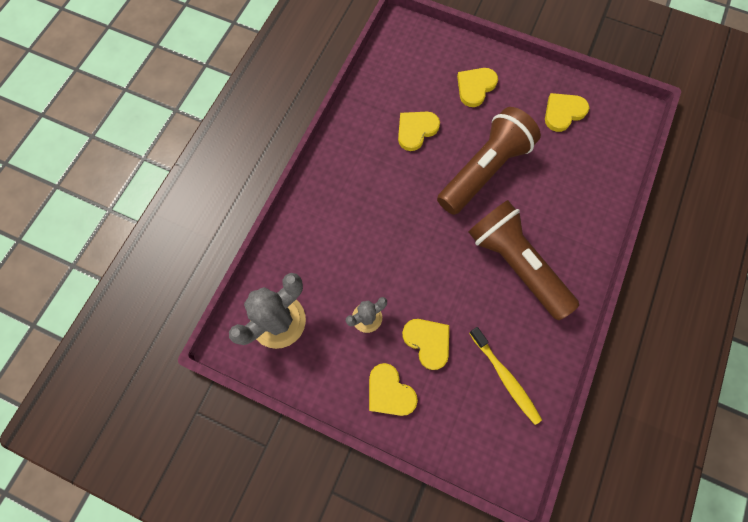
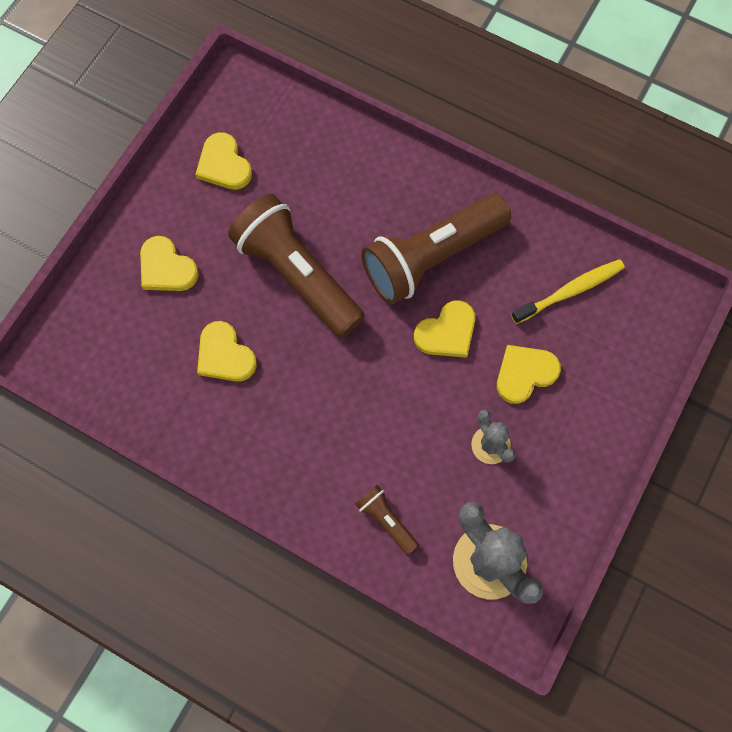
camera: 85 degrees left, 0 degrees up
(305, 246) = (386, 520): none -> brown flashlight
(389, 392) = (584, 425): yellow heart -> yellow heart (447, 332)

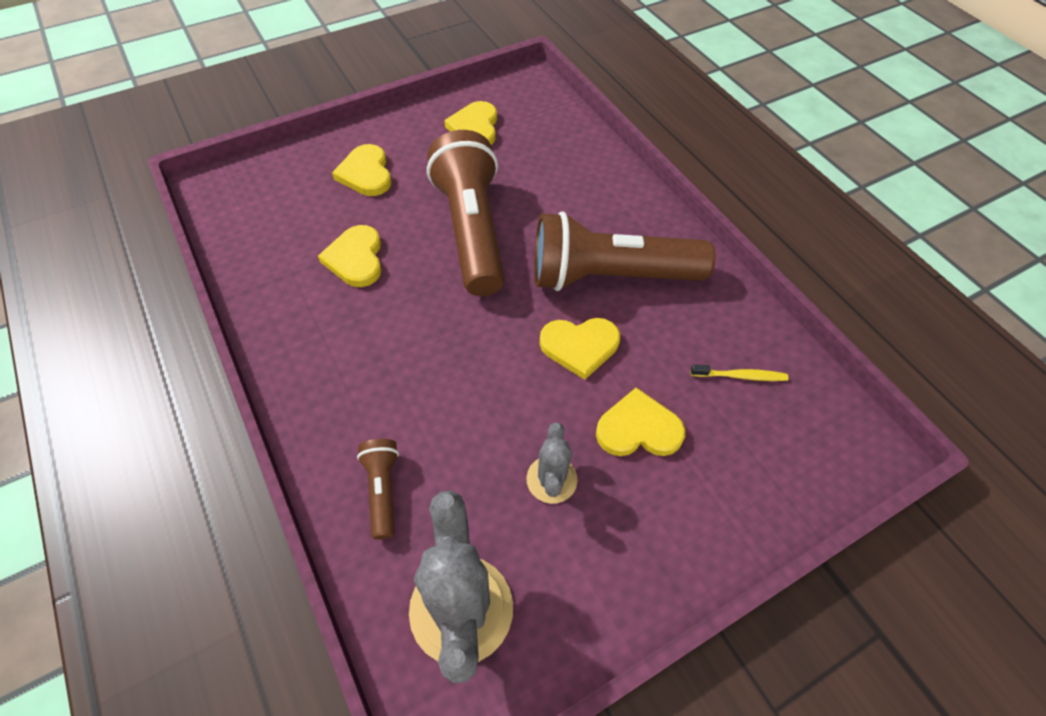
camera: 30 degrees right, 15 degrees down
(570, 291) = (740, 376): yellow toothbrush -> yellow toothbrush, size x0.61

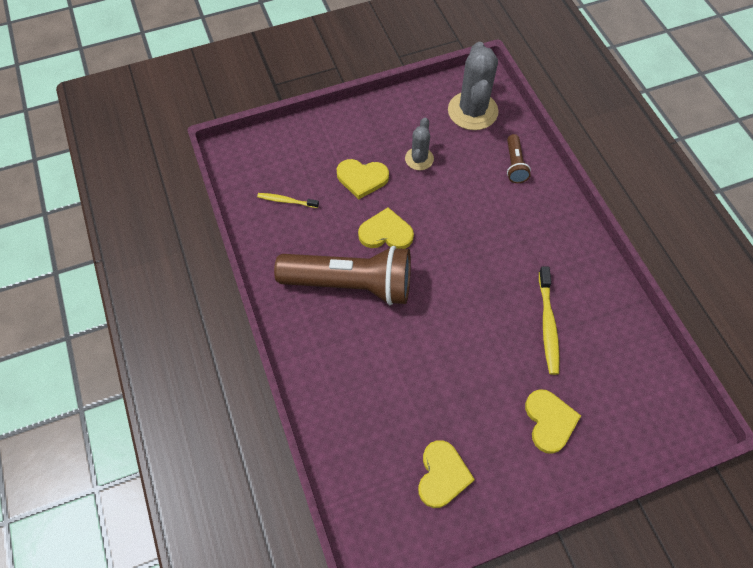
camera: 170 degrees left, 5 degrees up
(356, 258) = (548, 325): yellow heart -> yellow toothbrush
(471, 230) = (454, 341): brown flashlight -> none

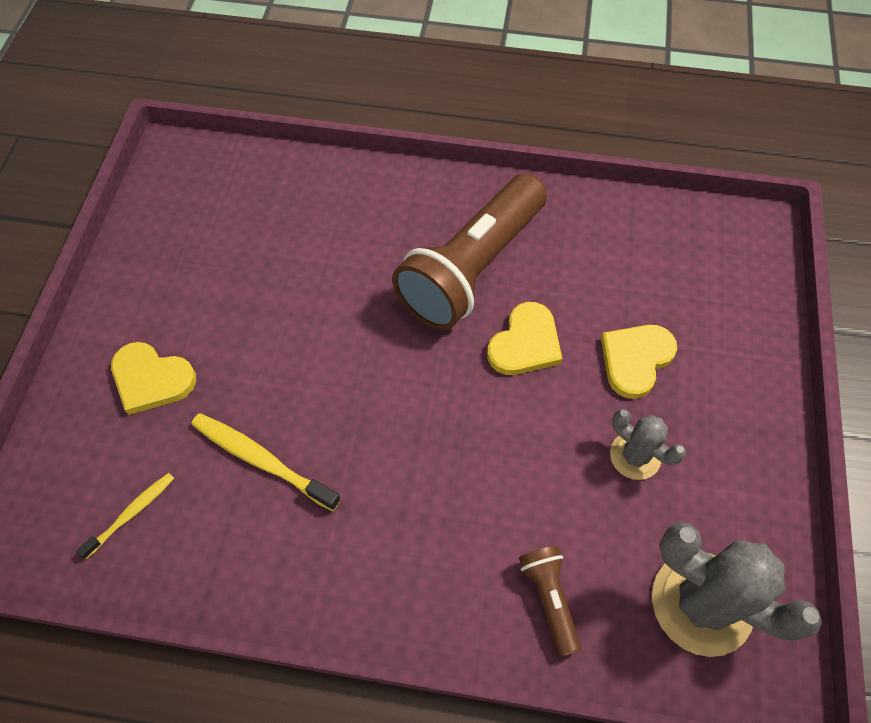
camera: 120 degrees right, 0 degrees up
(286, 201) = (642, 255): yellow toothbrush -> yellow toothbrush (131, 513)
(442, 475) = (188, 243): yellow heart -> none
(515, 165) = (549, 598): brown flashlight -> brown flashlight turned 45 degrees clockwise

